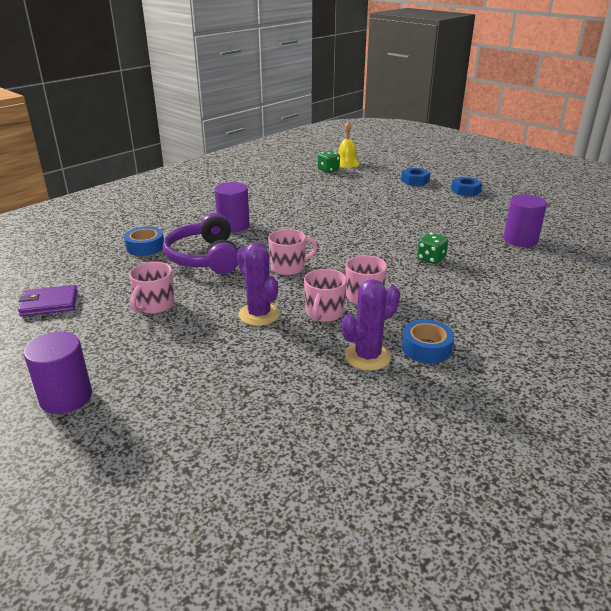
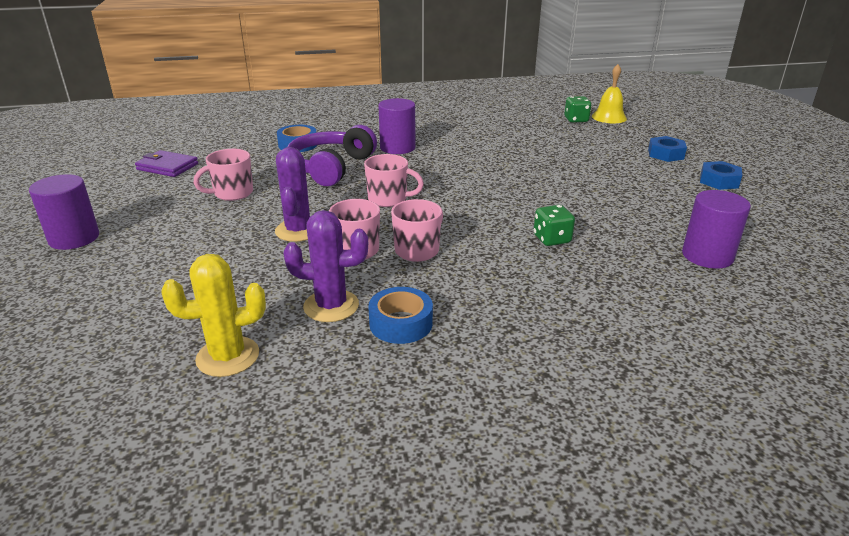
camera: 35 degrees right, 0 degrees up
(355, 421) = (228, 357): none -> yellow cactus

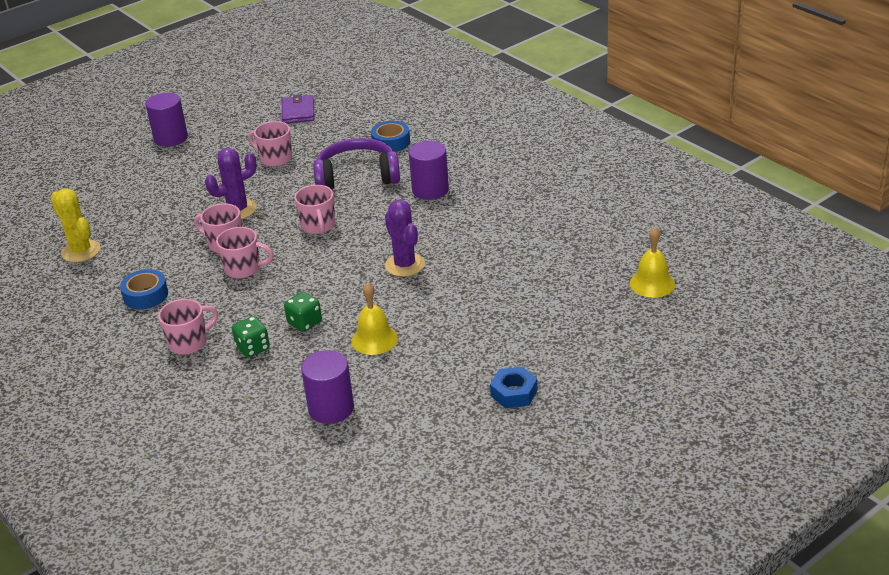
camera: 65 degrees right, 5 degrees up
(331, 306) = (150, 263): purple cactus -> purple cactus (405, 265)
(532, 312) = (189, 342): none -> pink mug
(576, 120) = (617, 264): green dice -> green dice (253, 348)
(606, 214) = (374, 339): none -> yellow bell
(665, 154) = (563, 345): blue nut -> none

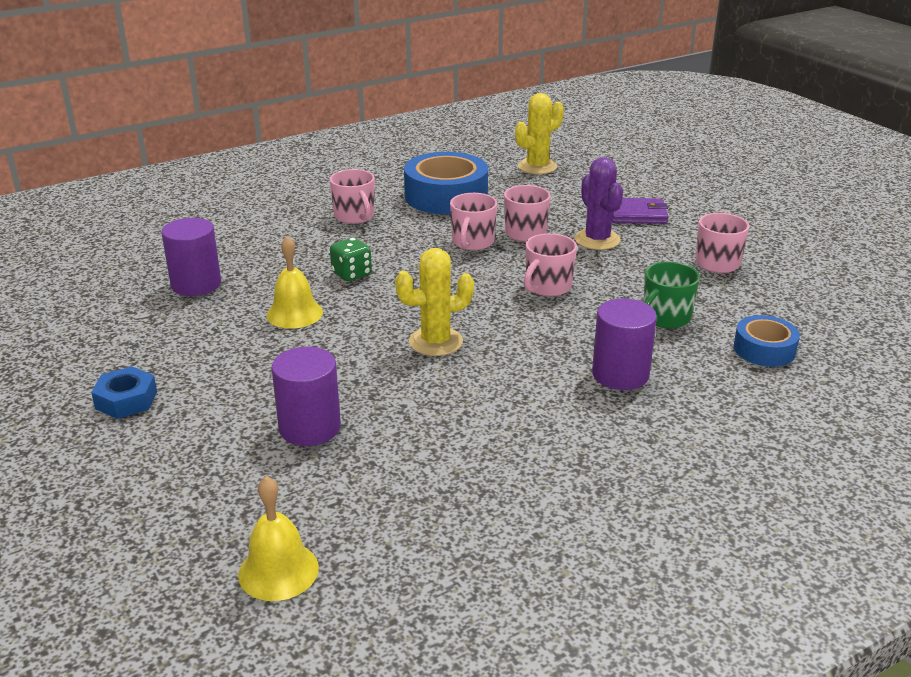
camera: 95 degrees right, 5 degrees down
(146, 295) = (446, 196): blue tape -> blue tape, size x1.81
(171, 138) = (769, 202): purple cylinder -> purple cylinder (310, 427)
(253, 348) = (325, 246): green dice -> none
(298, 112) = (850, 281): purple wallet -> purple wallet (637, 214)
(318, 226) = (547, 287): pink mug -> pink mug turned 45 degrees counterclockwise
(357, 176) = (665, 318): purple headphones -> green mug
(405, 265) = (435, 342): purple cactus -> yellow cactus

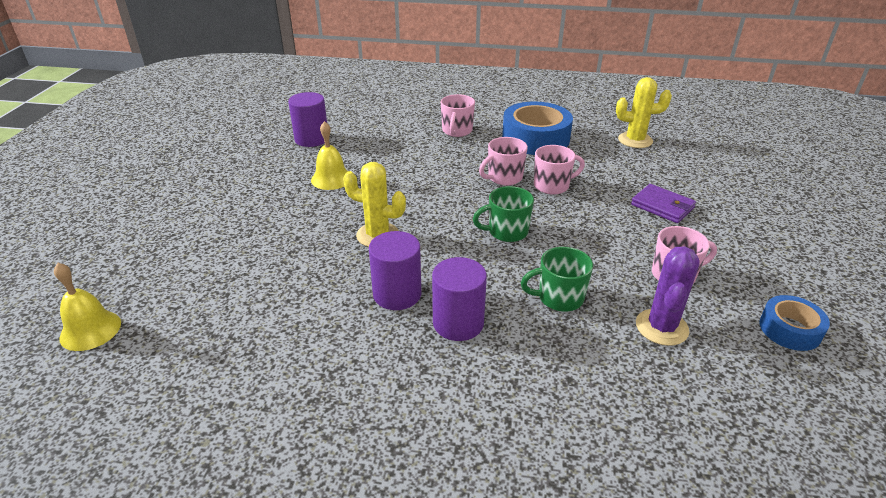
camera: 40 degrees right, 5 degrees up
(126, 400) = (184, 190): blue nut -> none
(310, 427) = (232, 253): purple cylinder -> purple cylinder (397, 294)
(351, 274) = (398, 167): green dice -> none
(547, 287) = (506, 232): pink mug -> green mug
(597, 240) = (598, 213): purple cactus -> purple cactus (661, 327)
(764, 349) = (603, 368): blue tape -> blue tape (790, 329)

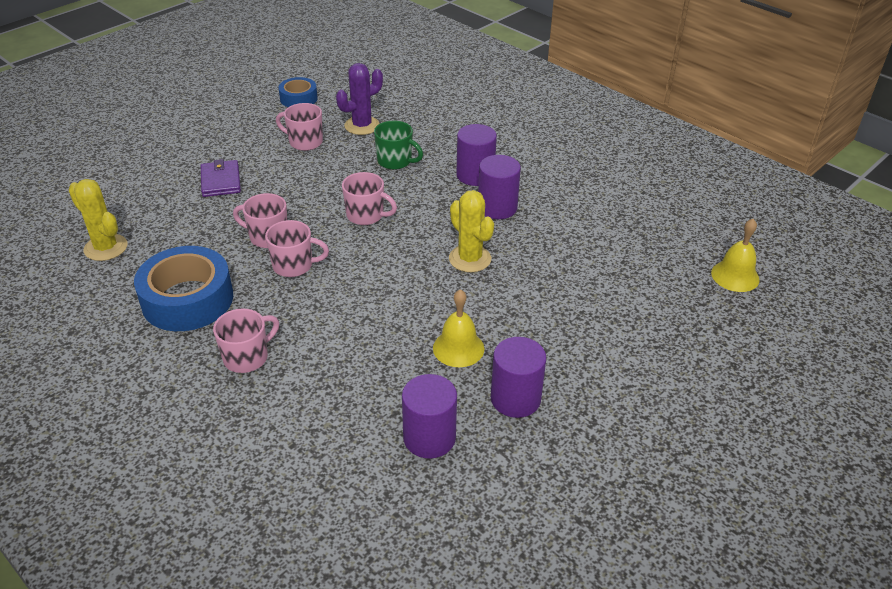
camera: 145 degrees left, 5 degrees up
(271, 170) = (515, 398): none -> purple cylinder
(506, 232) = (366, 215): green mug -> pink mug

